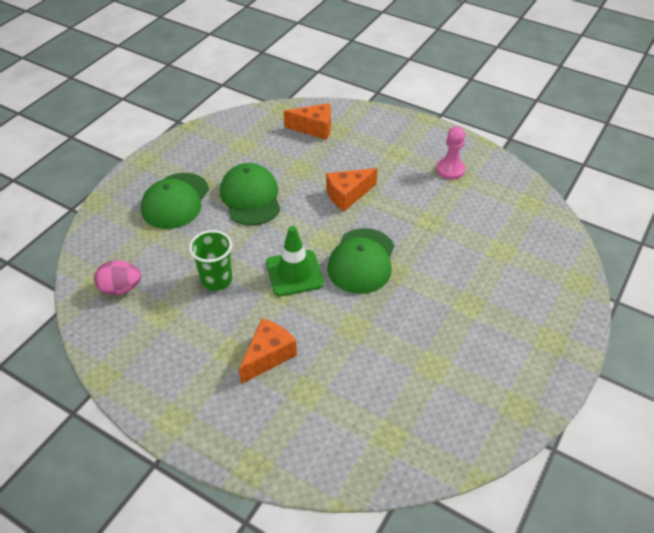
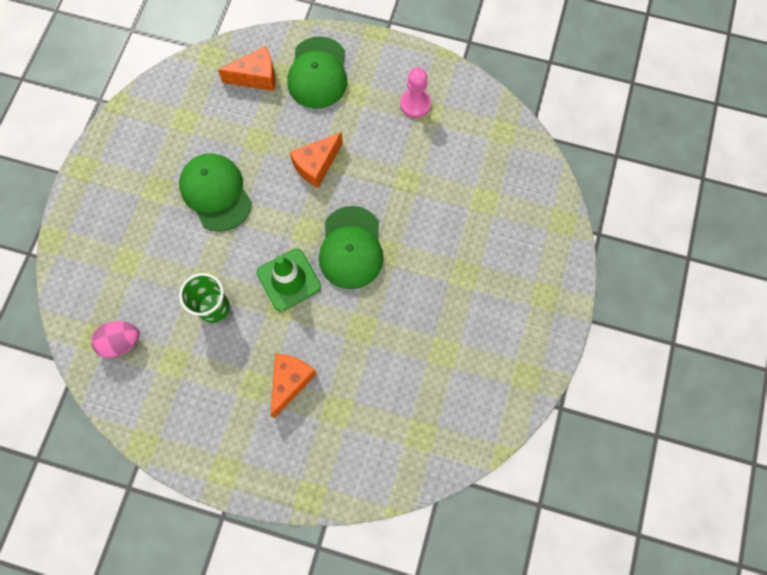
camera: 15 degrees left, 25 degrees up
(175, 201) = (137, 217): green cap -> green cap (318, 73)

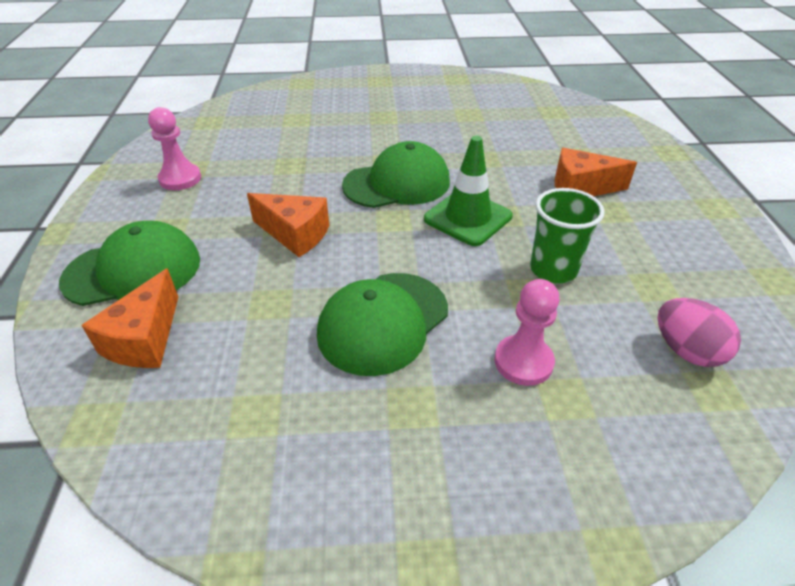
camera: 110 degrees left, 30 degrees down
(156, 252) = (523, 362): none -> pink pawn
(256, 77) = (145, 339): orange cheese -> orange cheese turned 135 degrees counterclockwise

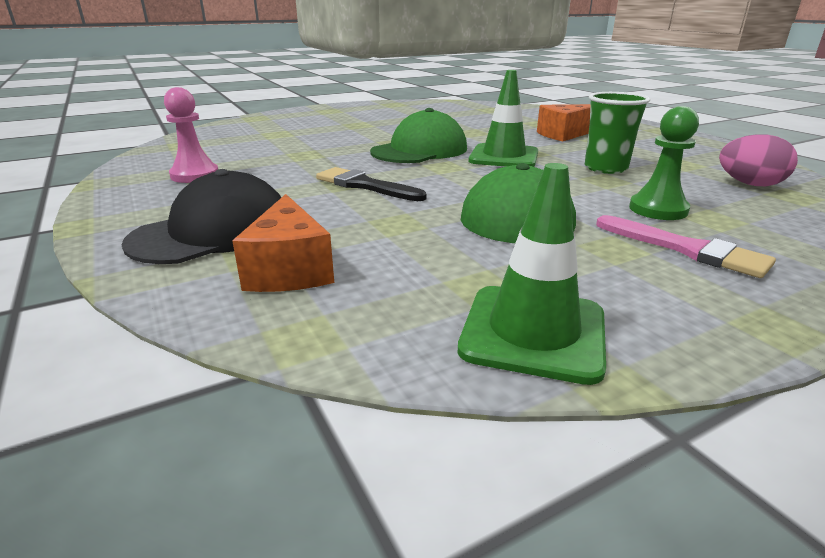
camera: 25 degrees left, 15 degrees down
(133, 270) = (213, 232): green cap -> black cap
(236, 485) = (533, 332): none -> green traffic cone
(295, 234) = (365, 185): orange cheese -> black brush
(476, 434) = (686, 249): none -> pink brush
(523, 362) = (658, 209): pink pawn -> green pawn

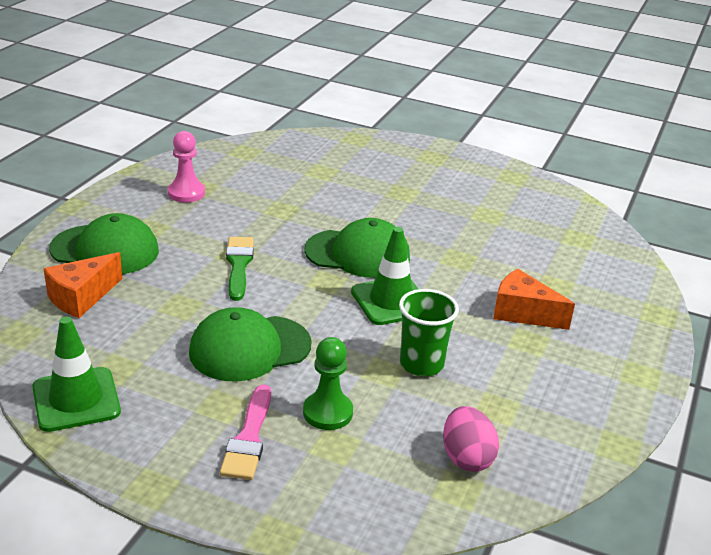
camera: 50 degrees right, 5 degrees up
(213, 232) = (105, 250): black cap -> green cap
(365, 185) = (239, 265): black brush -> green brush

